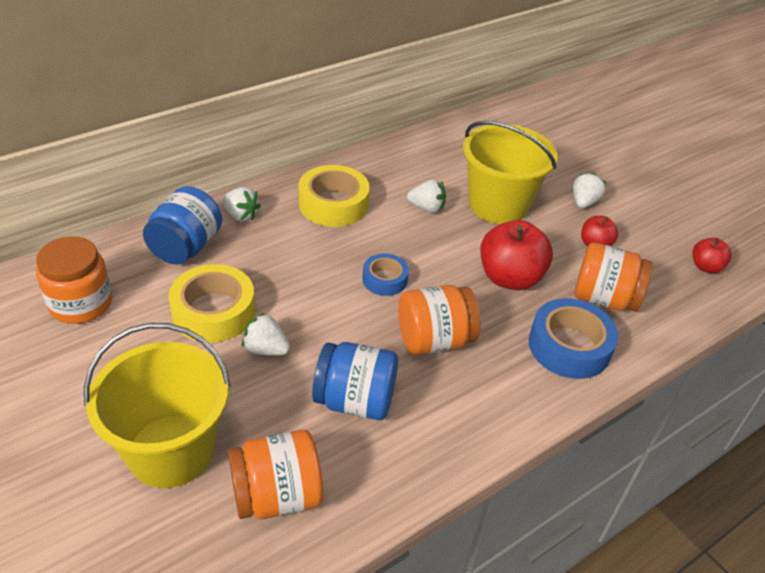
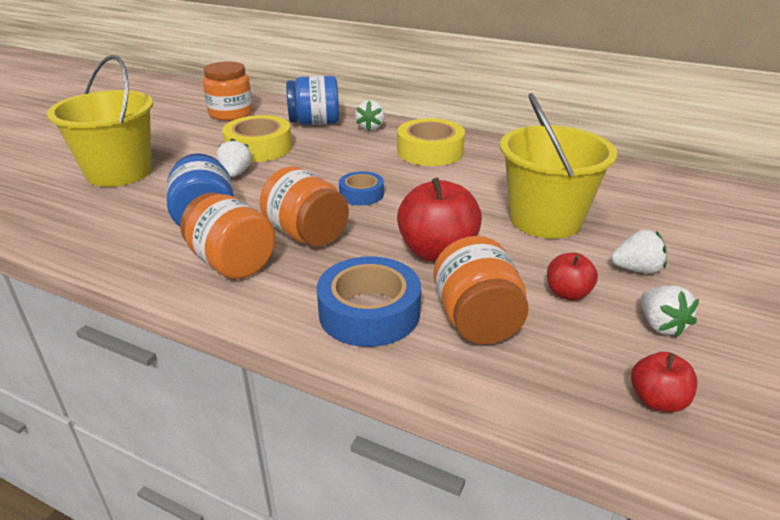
camera: 65 degrees right, 10 degrees down
(277, 496) = (92, 216): orange jar -> orange jar (232, 263)
(427, 208) = (484, 187): white strawberry -> white strawberry (660, 325)

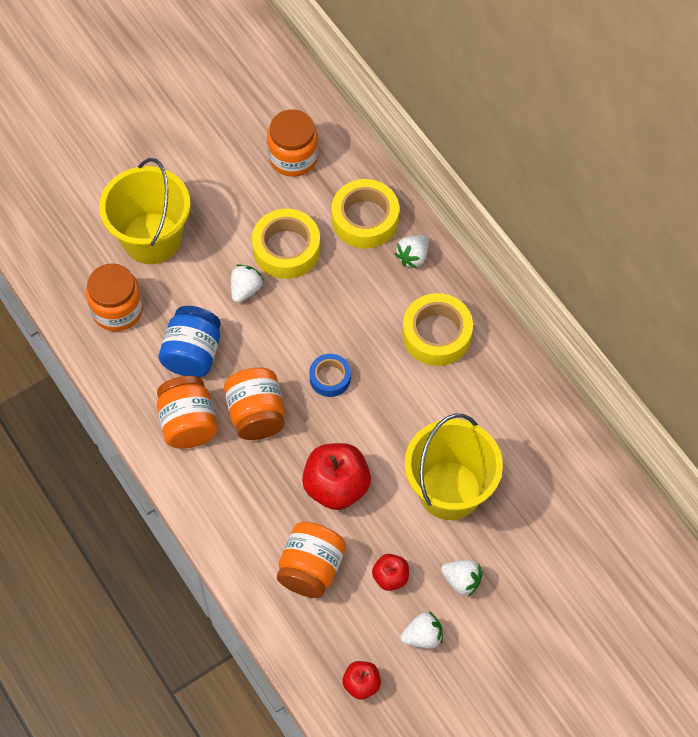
camera: 30 degrees right, 30 degrees up
(99, 217) = (117, 310): none -> orange jar
(315, 122) = (365, 219): blue jar -> yellow tape
(369, 312) = (250, 525): blue tape -> none
(660, 325) = (422, 636): white strawberry -> white strawberry turned 120 degrees counterclockwise

